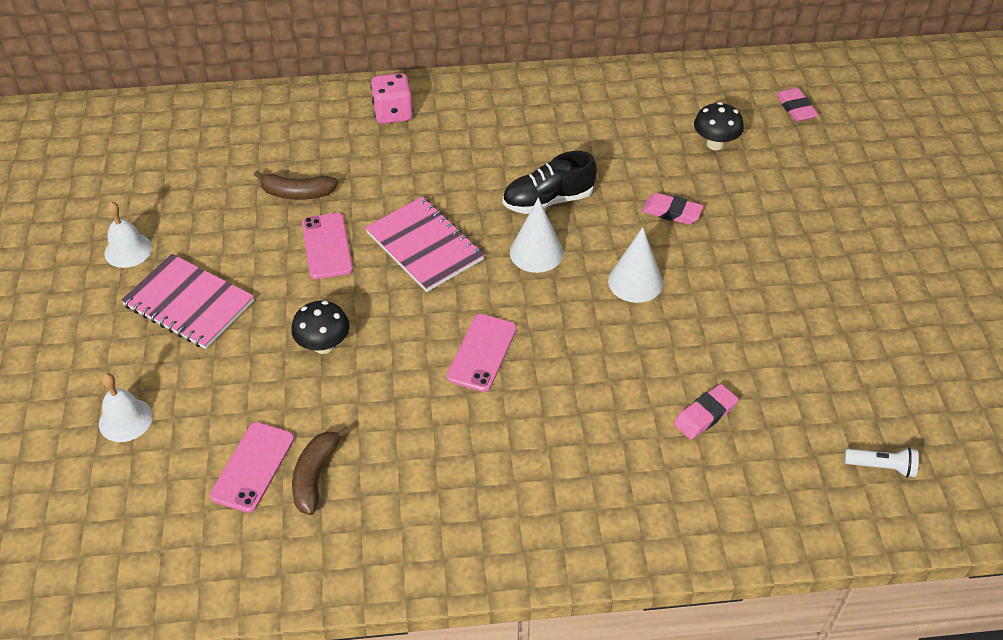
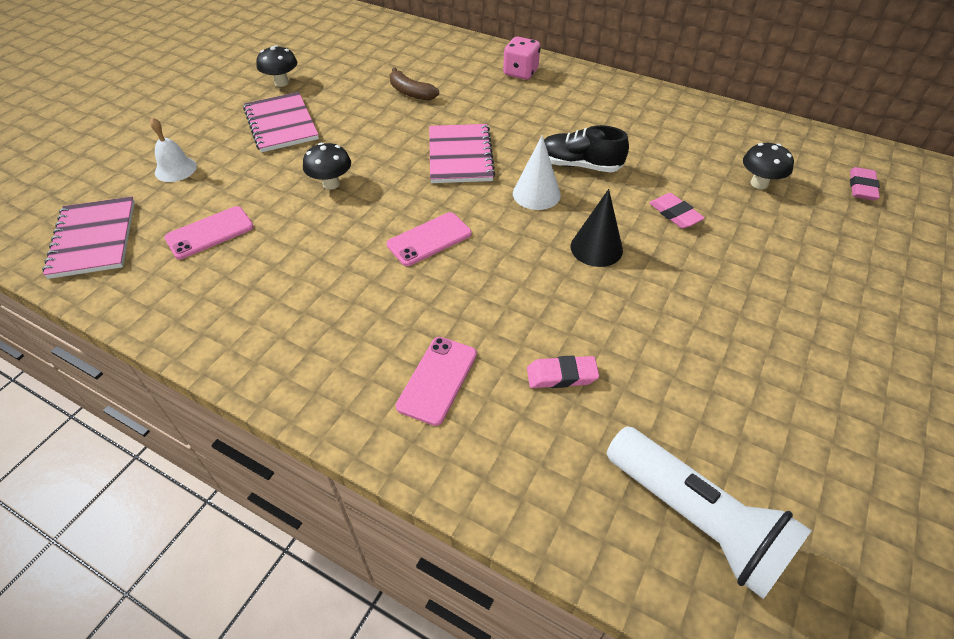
camera: 35 degrees right, 0 degrees up
(128, 250) = (281, 83): white bell -> black mushroom
(128, 546) = (93, 239): none -> pink notebook
(315, 475) = (239, 258): brown banana -> none
(327, 246) = (396, 128): pink phone -> pink phone (437, 380)
(635, 281) = (596, 248): white cone -> black cone
(881, 467) = (697, 519): white flashlight -> white flashlight, size x2.35

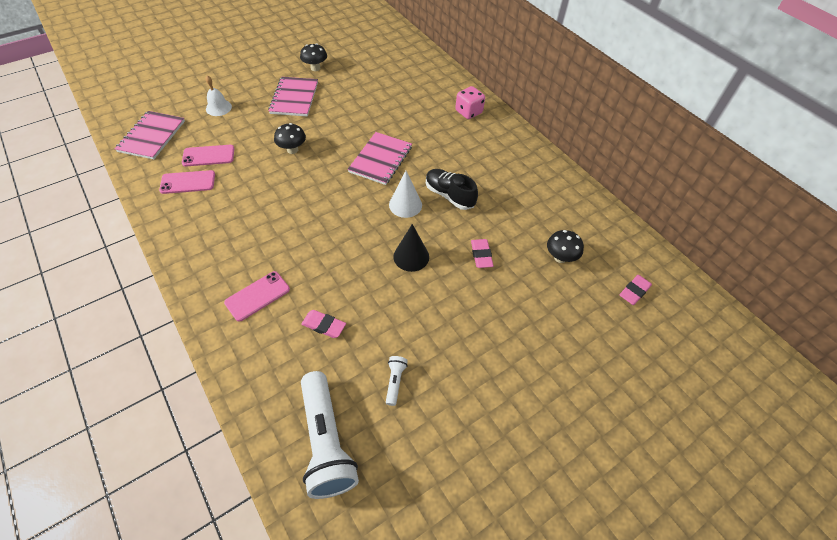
camera: 25 degrees right, 5 degrees up
(411, 92) = (386, 102): brown banana -> none
(429, 239) = (319, 209): pink phone -> pink phone (188, 182)
(711, 399) = (395, 381): none -> white flashlight

